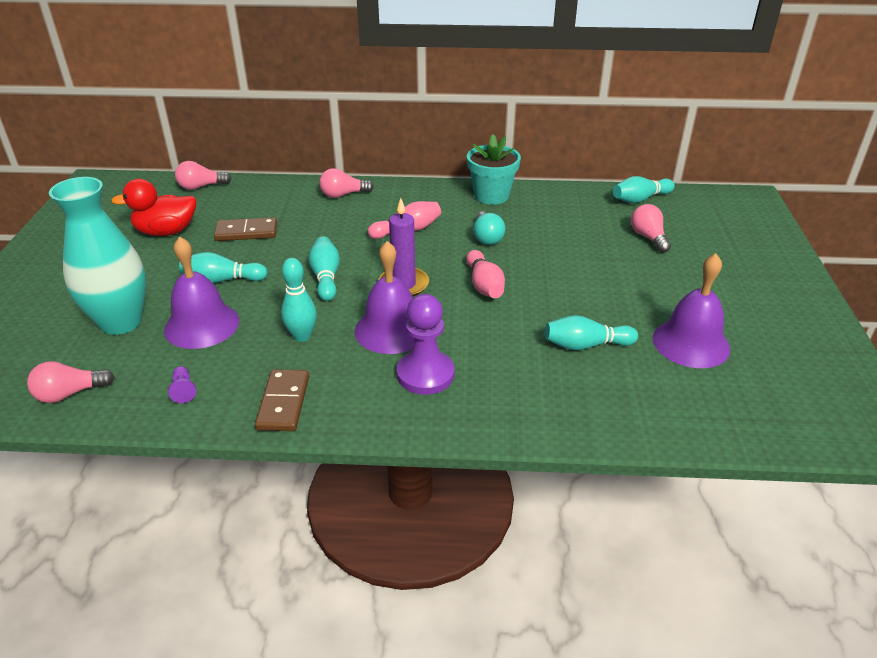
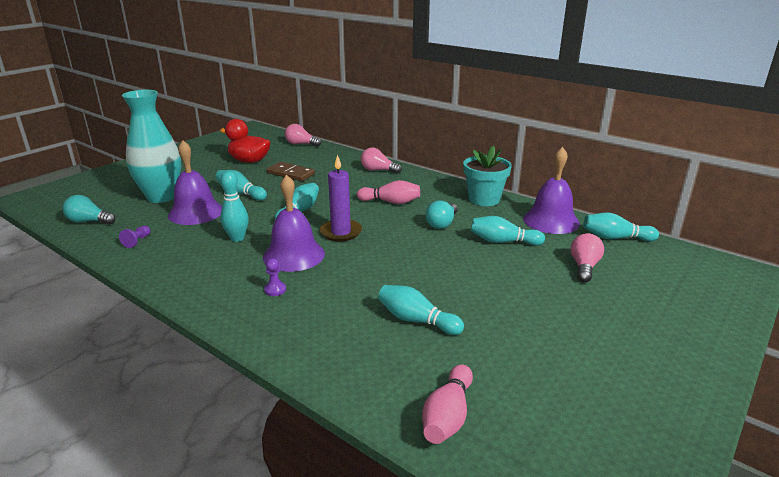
camera: 35 degrees right, 10 degrees down
(69, 394) = (89, 221): pink light bulb -> turquoise light bulb
(284, 403) = (173, 269): brown domino -> none
(425, 374) = (275, 290): purple pawn -> purple pawn, size x0.44
(484, 285) = (396, 252): pink bowling pin -> pink bowling pin (448, 416)
(561, 237) = (503, 242): none -> turquoise bowling pin
(691, 343) = (514, 358): purple bell -> purple bell (551, 220)

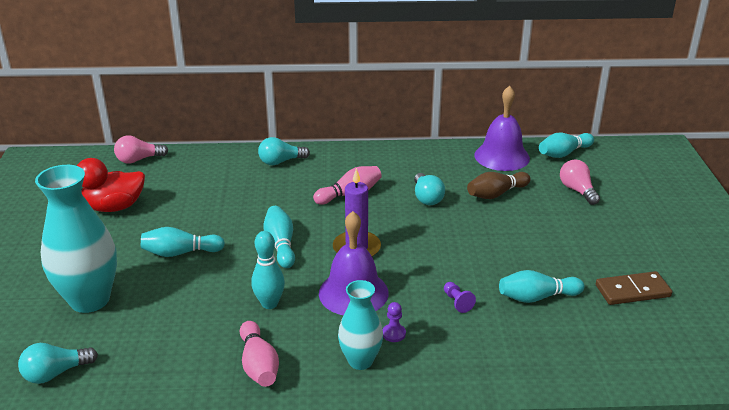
camera: 40 degrees left, 5 degrees up
(137, 241) = (166, 363): purple pawn -> purple pawn (457, 302)
(196, 212) = (170, 298): purple bell -> none
(228, 294) = (360, 361): none -> turquoise vase
(290, 174) = (194, 204): brown domino -> brown domino (632, 291)
(378, 170) = (280, 162): pink light bulb -> turquoise light bulb
(448, 416) = (653, 354): pink bowling pin -> pink bowling pin (258, 365)
(484, 199) = (423, 156): turquoise flower pot -> none
(503, 242) = (496, 194): turquoise bowling pin -> brown bowling pin

